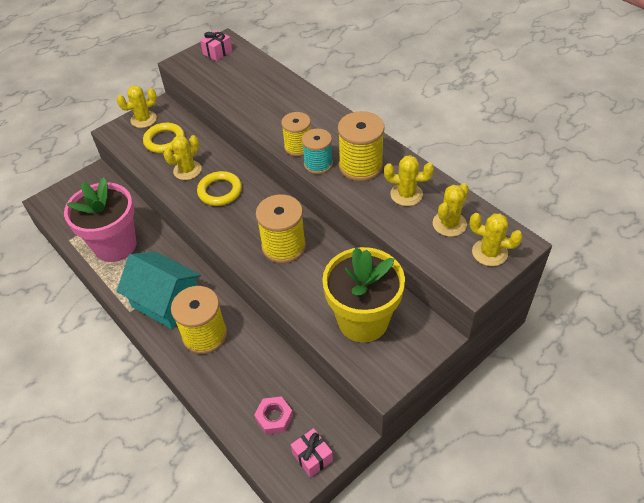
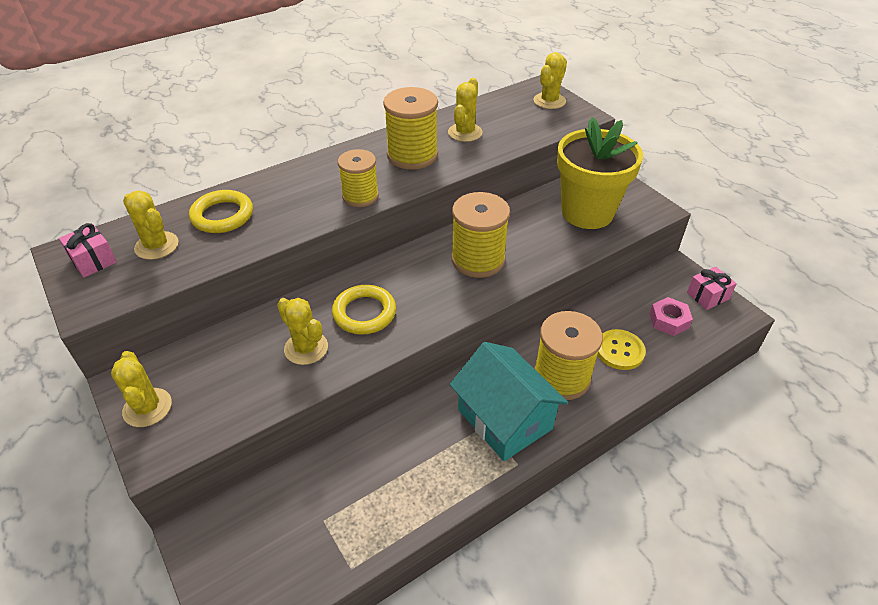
camera: 85 degrees left, 5 degrees down
(115, 245) = (384, 489): pink flower pot -> none
(164, 140) = (221, 377): yellow ring -> yellow ring (222, 216)
(166, 301) = (504, 419): turquoise house -> turquoise house turned 75 degrees counterclockwise
(234, 376) = (619, 351): none -> yellow button
(318, 164) = (398, 183): turquoise spool -> none
(449, 224) = (511, 115): yellow cactus -> yellow cactus (157, 246)

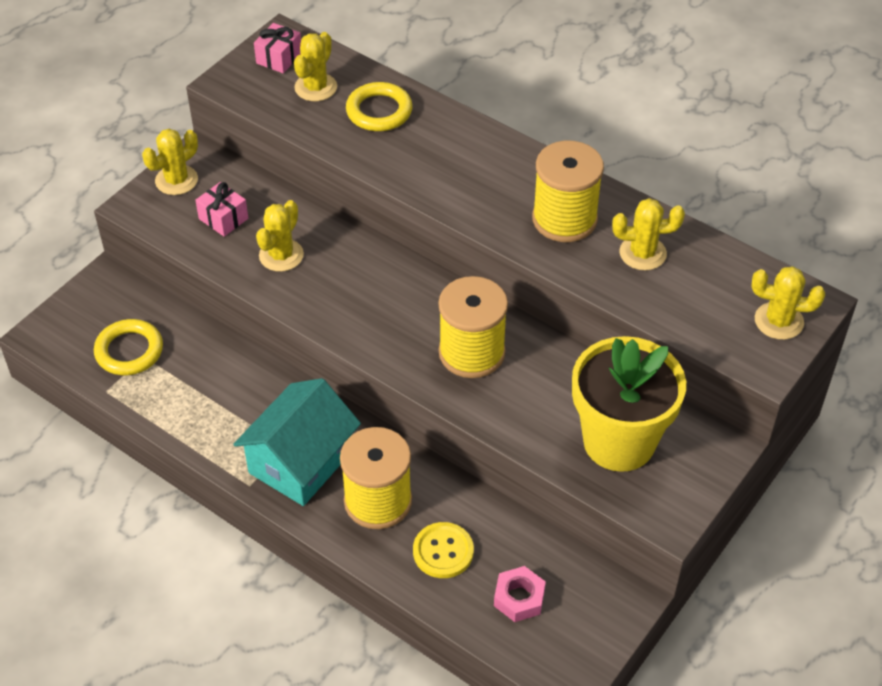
camera: 70 degrees right, 5 degrees up
(360, 196) = (462, 200): yellow spool -> none
(364, 313) = (345, 282): yellow ring -> yellow ring (129, 351)
(707, 296) = (588, 639): pink gift -> pink gift (223, 218)

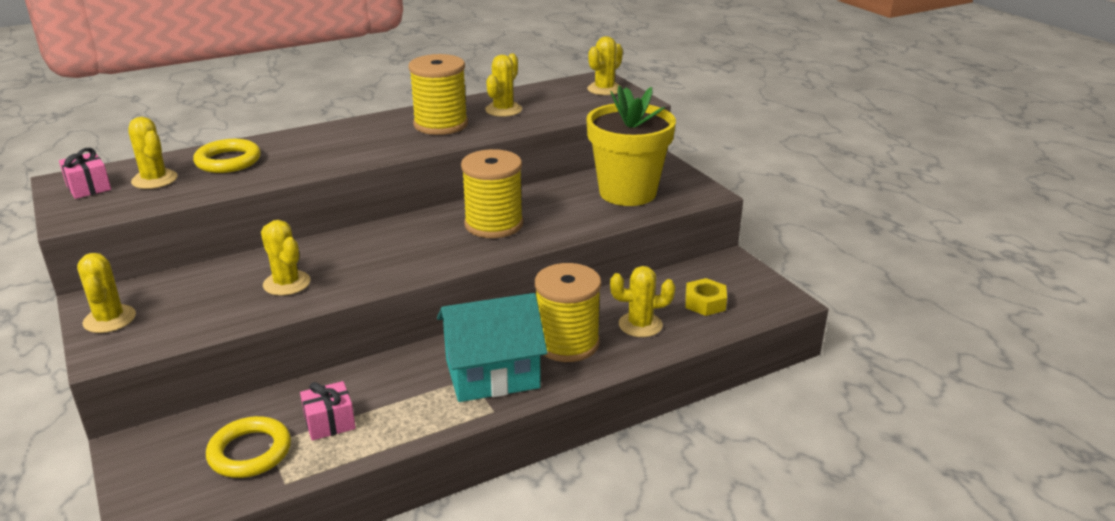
camera: 65 degrees left, 20 degrees down
(223, 218) = (199, 303): pink gift -> pink gift (329, 422)
(301, 461) = (492, 374): turquoise house -> turquoise house turned 75 degrees counterclockwise
(443, 551) = (640, 325): yellow button -> yellow cactus
(519, 598) = (705, 303): pink nut -> yellow nut

